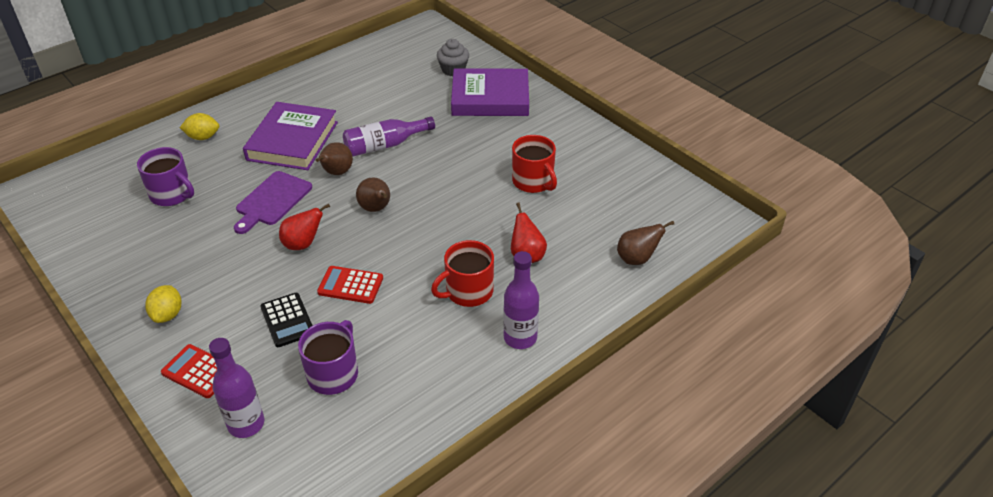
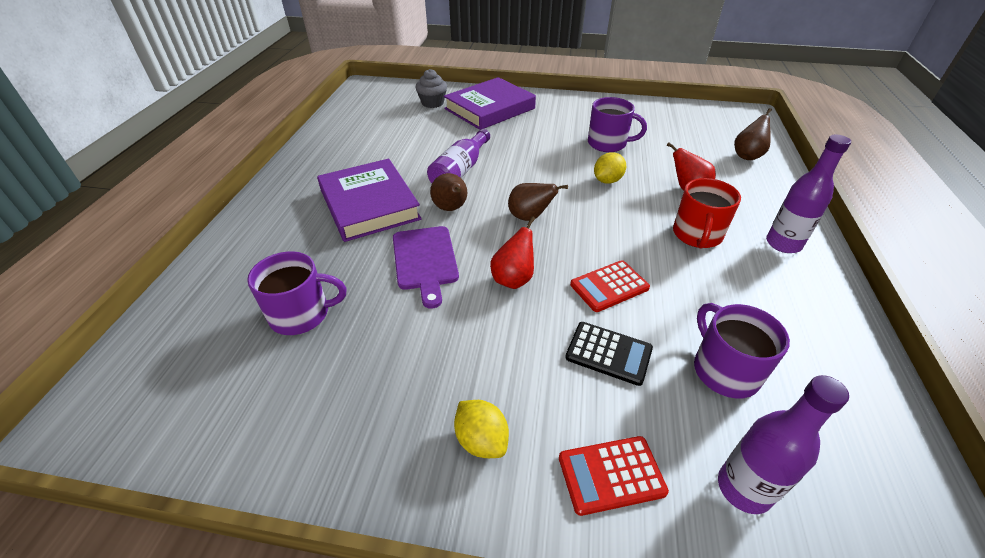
camera: 40 degrees left, 0 degrees up
(203, 137) = (263, 245): yellow lemon -> yellow lemon (607, 180)
(533, 181) = (608, 143): red mug -> purple mug

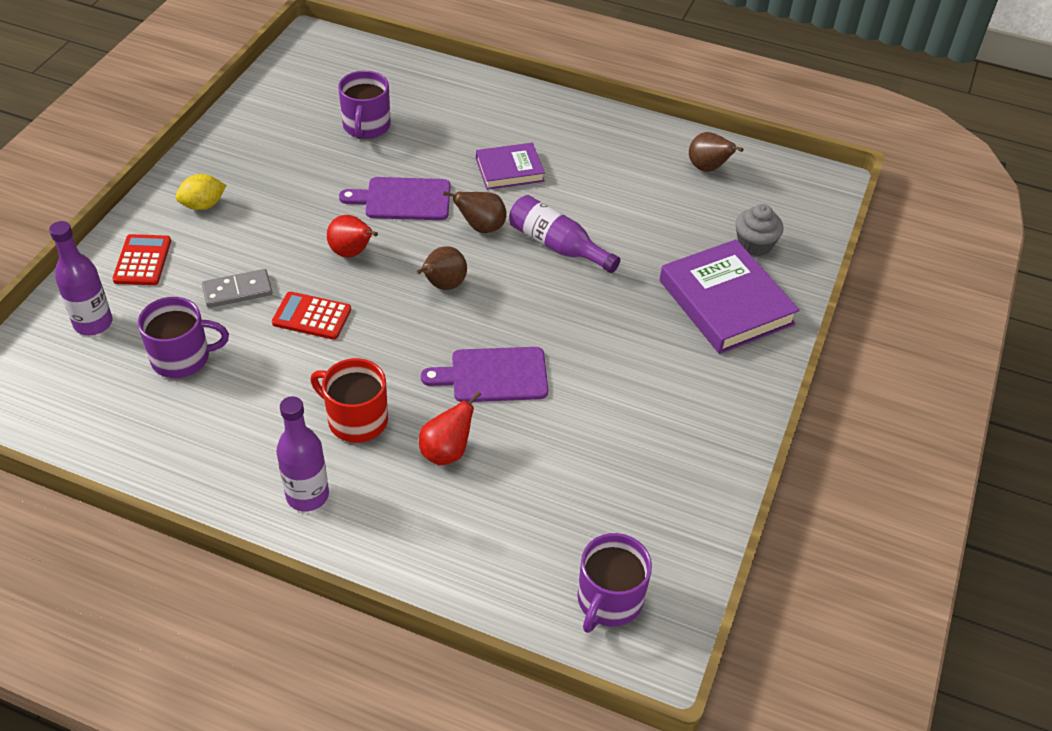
camera: 100 degrees right, 5 degrees up
(369, 204) = (509, 170): purple book -> purple book, size x0.59
(607, 180) = (493, 375): yellow lemon -> purple cutting board
(608, 143) = (588, 408): purple mug -> purple mug (609, 600)
(608, 353) = (237, 291): black calculator -> grey domino
(609, 286) = (312, 316): red calculator -> red calculator turned 60 degrees counterclockwise
(747, 156) = (509, 569): brown pear -> brown pear (708, 168)

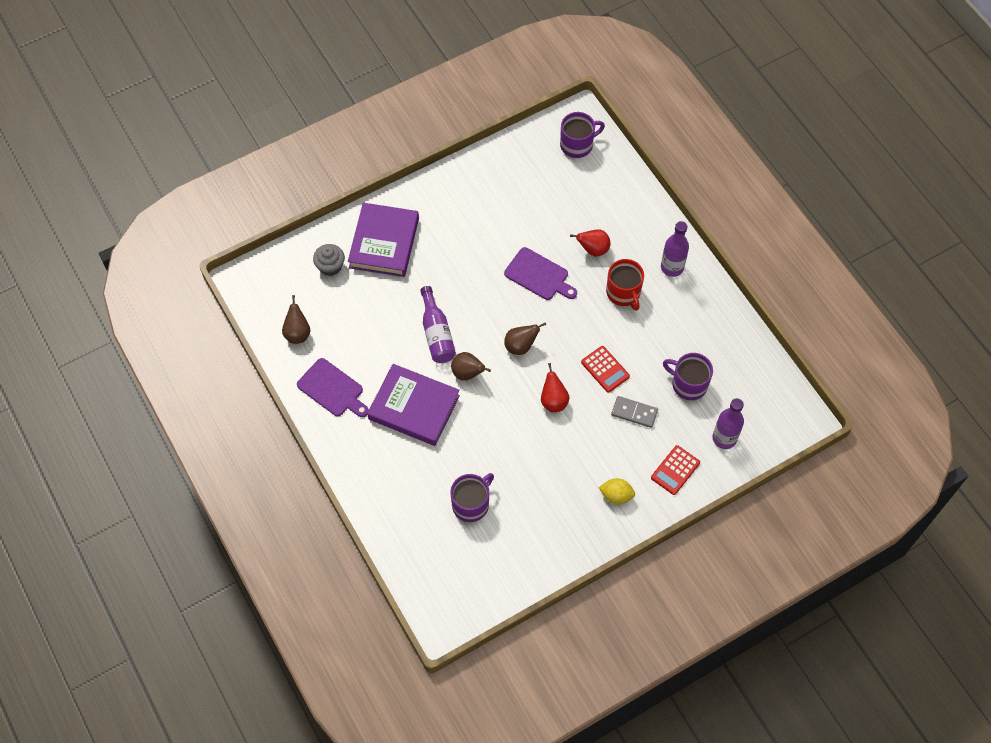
camera: 140 degrees left, 15 degrees up
(403, 199) = (495, 424): purple cutting board -> purple cutting board (332, 389)
(509, 170) = (414, 407): purple book -> purple book, size x1.70

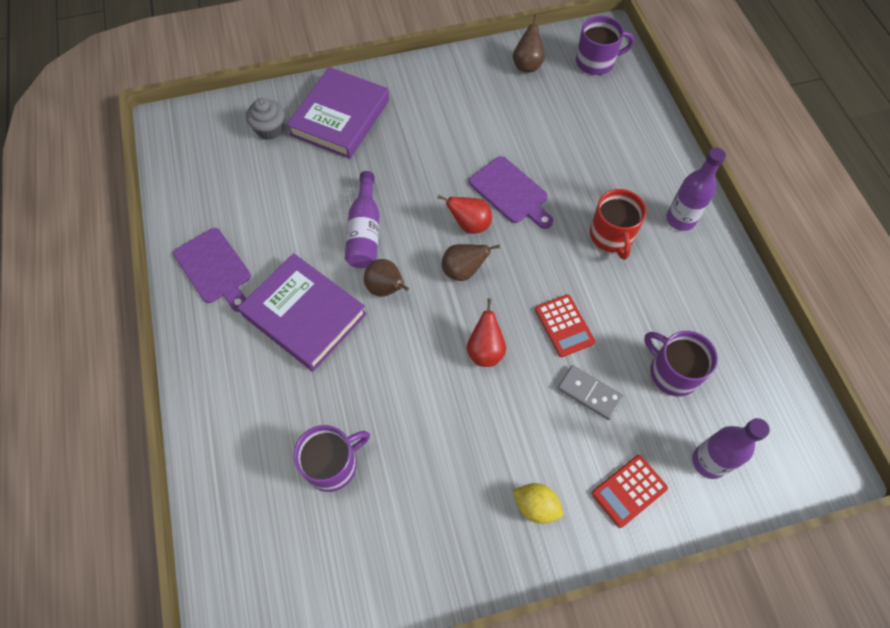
camera: 15 degrees right, 0 degrees up
(297, 333) = (201, 194): brown pear -> brown pear (527, 65)
(593, 249) = (585, 177): red pear -> red pear (470, 225)

